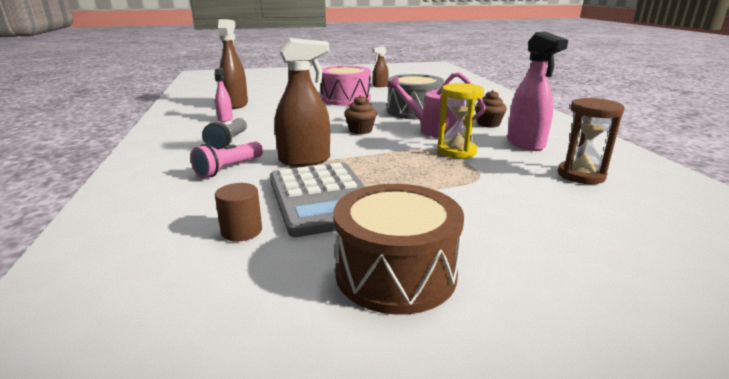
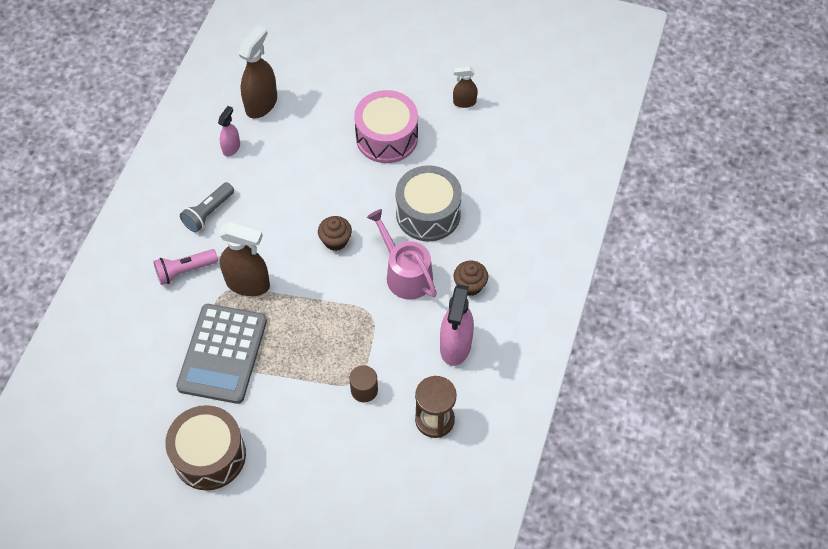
camera: 30 degrees right, 35 degrees up
(241, 231) = (153, 369): brown cylinder -> brown cylinder (364, 390)
(456, 151) = (380, 329): yellow hourglass -> none

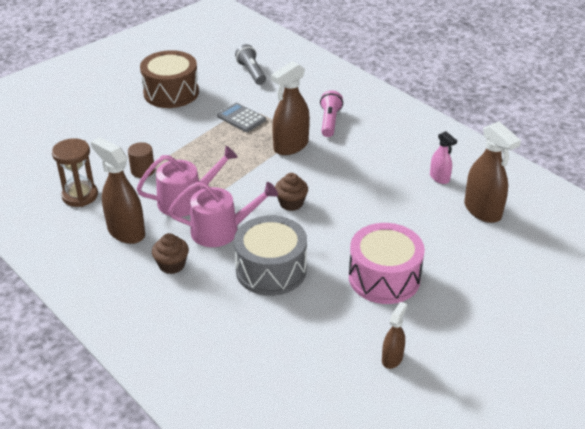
camera: 120 degrees right, 20 degrees down
(208, 213) = (377, 147): grey flashlight -> grey flashlight (251, 72)
(223, 354) = (241, 118): grey calculator -> grey calculator, size x0.52
(383, 324) = (186, 200): none -> pink watering can
(455, 346) = (126, 232): pink spray bottle -> brown spray bottle

